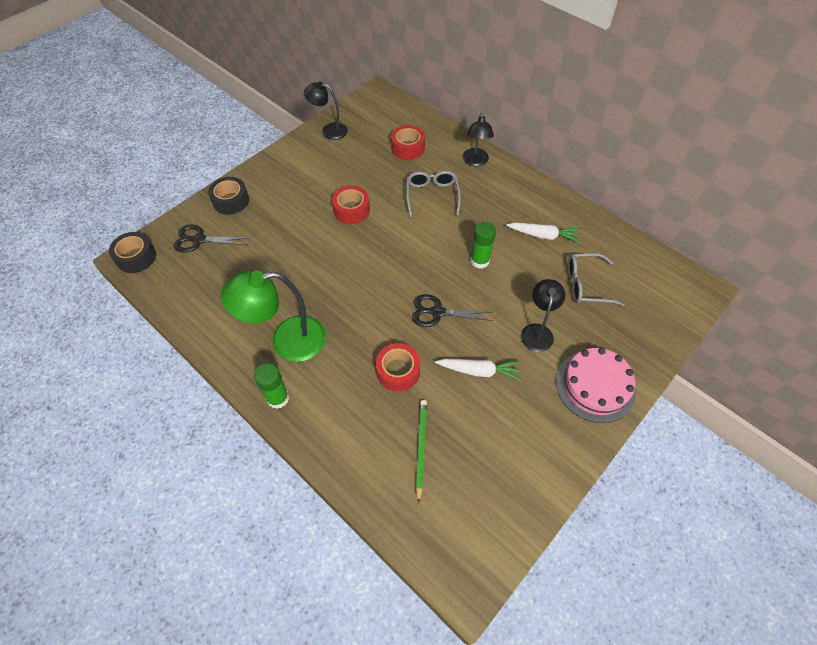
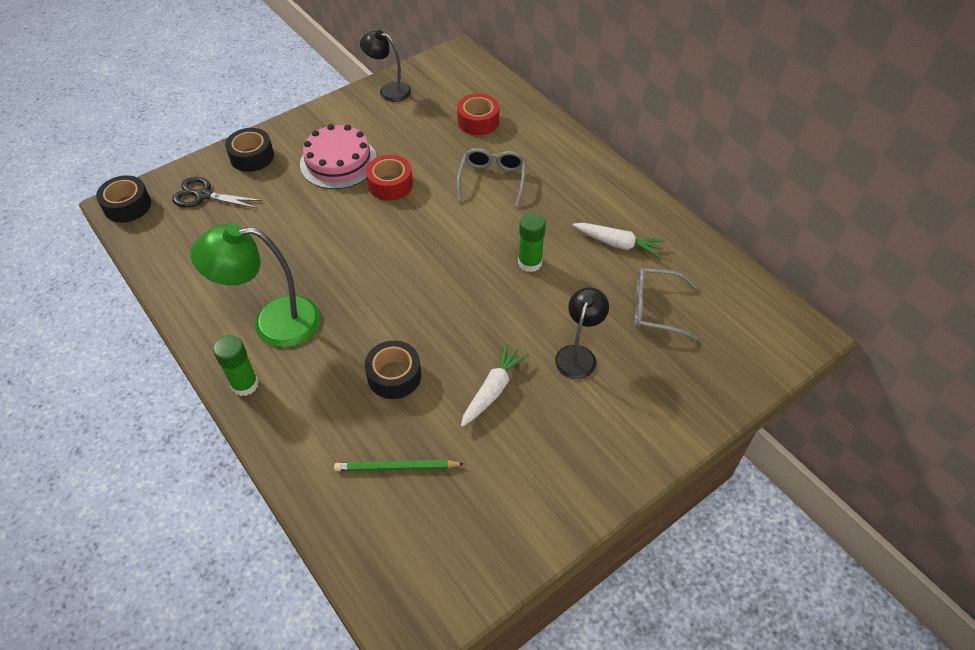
camera: 10 degrees right, 5 degrees down
(398, 371) = (394, 376): red tape -> black tape
(421, 448) = (397, 467): green pencil -> green pencil turned 105 degrees counterclockwise
(437, 312) = (461, 315): black scissors -> none
(475, 161) = (557, 147): black lamp -> none
(479, 371) = (493, 390): white carrot -> white carrot turned 75 degrees counterclockwise
(595, 386) = (633, 429): pink cake -> pink cake (338, 162)

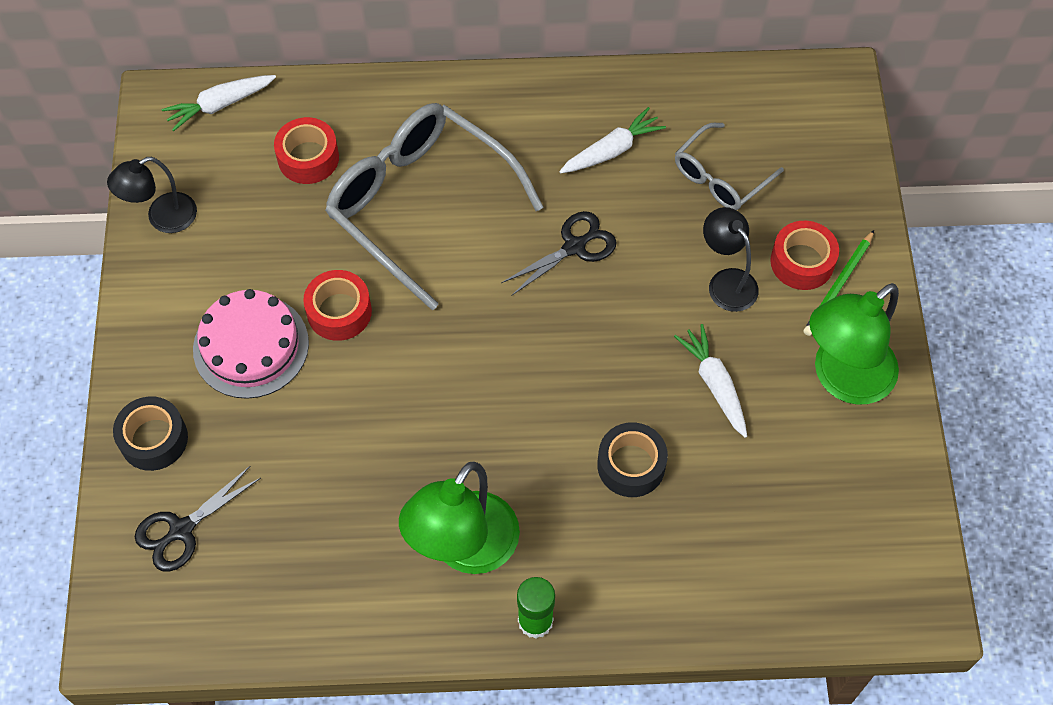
camera: 55 degrees left, 10 degrees up
(127, 206) = (124, 631): black tape -> none
(397, 467) = (746, 525): green pencil -> green pencil (839, 285)
(478, 74) = (220, 105): none -> white carrot
(492, 180) = (420, 204): grey glasses -> grey glasses, size x1.91
(530, 263) = (574, 247): green glue stick -> black scissors
(562, 466) = (842, 379): none -> green lamp
(635, 390) = (802, 262): none -> red tape

